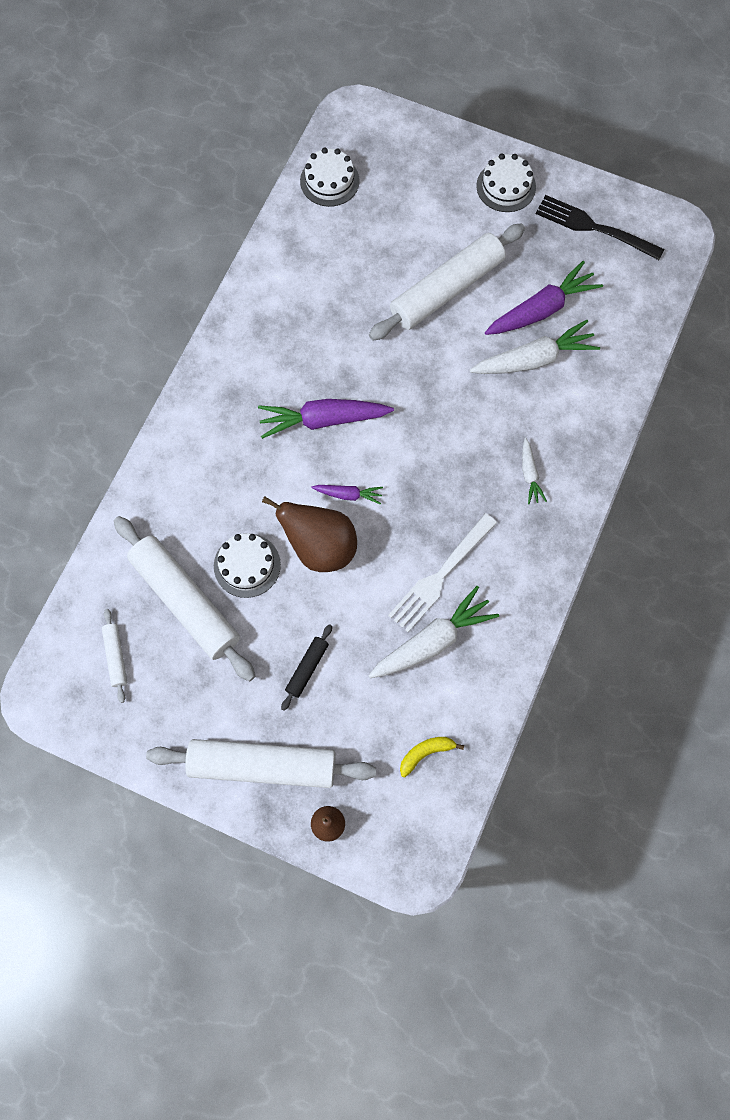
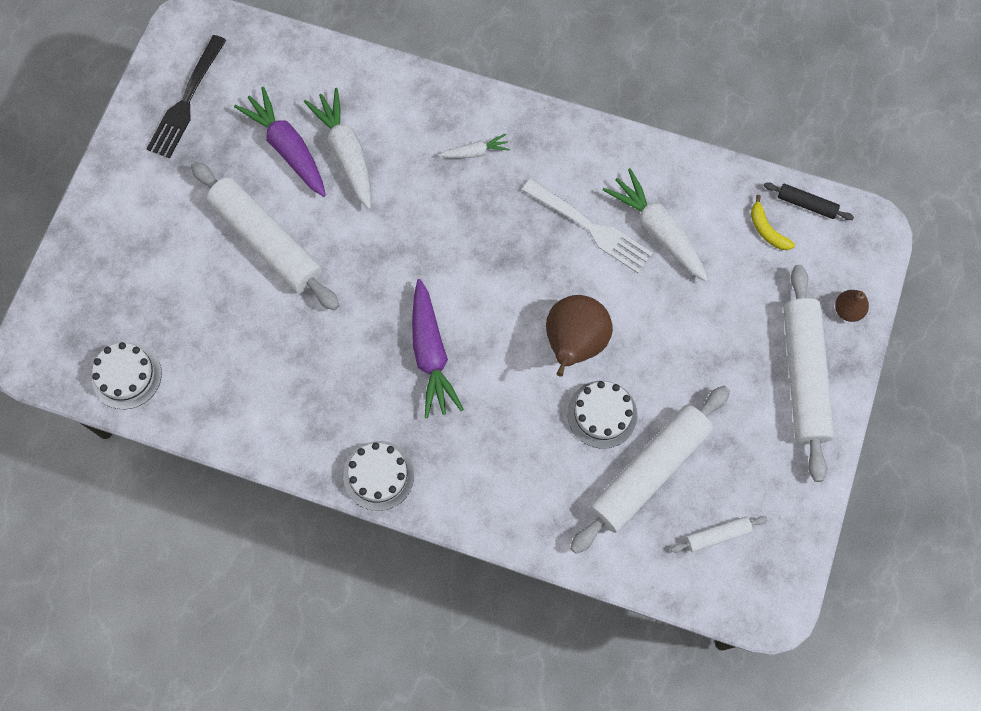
camera: 95 degrees left, 0 degrees up
(307, 668) = (701, 344): black rolling pin -> black rolling pin (806, 204)
(348, 495) = (514, 321): purple carrot -> none
(506, 186) = (134, 189): white cake -> white cake (378, 475)

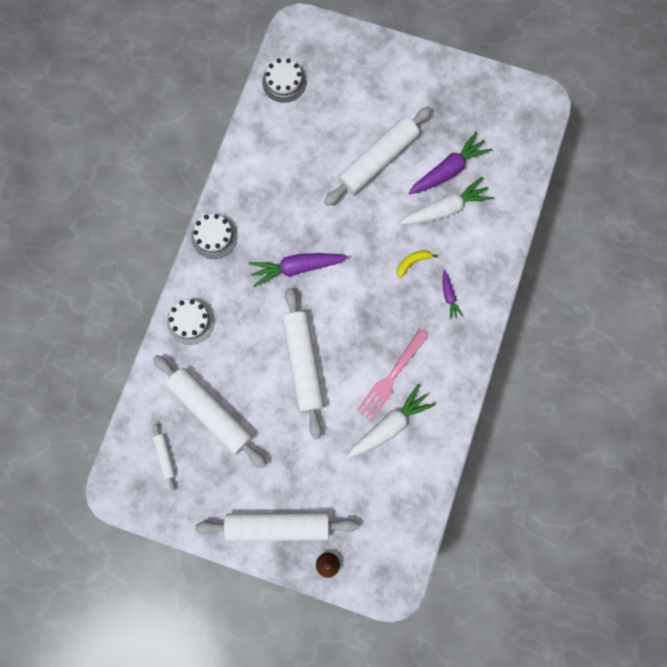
camera: 90 degrees right, 5 degrees up
(186, 101) = (482, 103): black fork -> none
(475, 152) = (449, 296): white carrot -> purple carrot
(574, 343) = (303, 364): brown pear -> white rolling pin
(590, 228) = (391, 377): white fork -> pink fork
(602, 414) = (252, 381): white cake -> white cake (190, 321)
(766, 230) = (391, 507): yellow banana -> yellow banana (412, 262)
(806, 204) = (413, 539): black rolling pin -> none

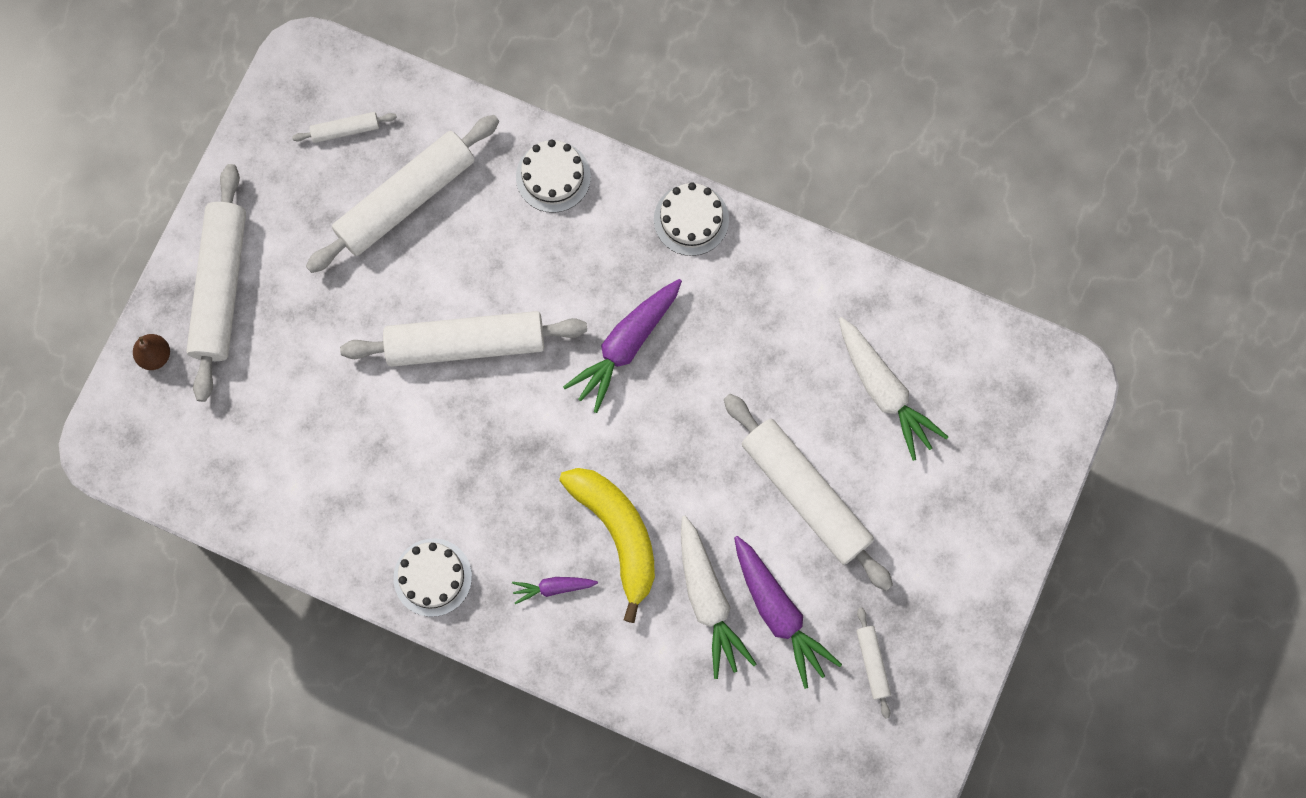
camera: 95 degrees right, 0 degrees up
(284, 82) = (962, 349): white cake -> white cake (432, 577)
(297, 268) = (626, 345): purple carrot -> purple carrot turned 135 degrees counterclockwise
(389, 426) = (351, 468): white carrot -> white carrot (884, 391)
(391, 377) = (428, 479): pink fork -> none
(412, 262) = (618, 534): yellow banana -> yellow banana, size x2.16
(470, 119) = (872, 663): none -> white rolling pin

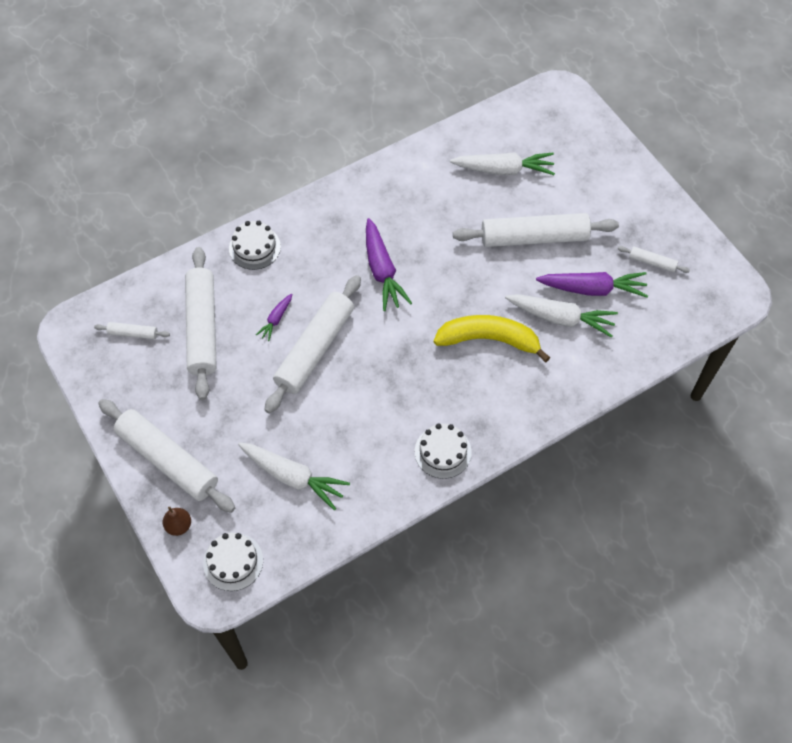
camera: 55 degrees left, 15 degrees down
(290, 434) = (293, 477): none -> white carrot
(345, 130) = (133, 333): white rolling pin -> white rolling pin turned 75 degrees clockwise
(553, 587) = (496, 391): purple carrot -> purple carrot (276, 319)
(691, 219) = (336, 198): white cake -> white cake (233, 561)

